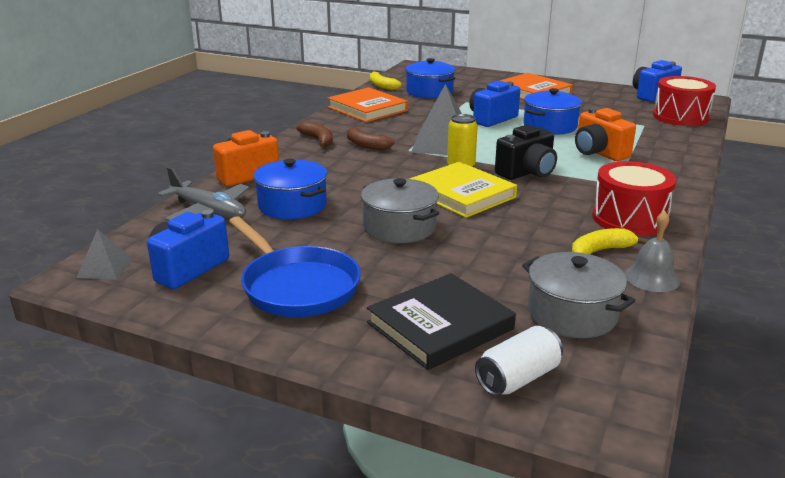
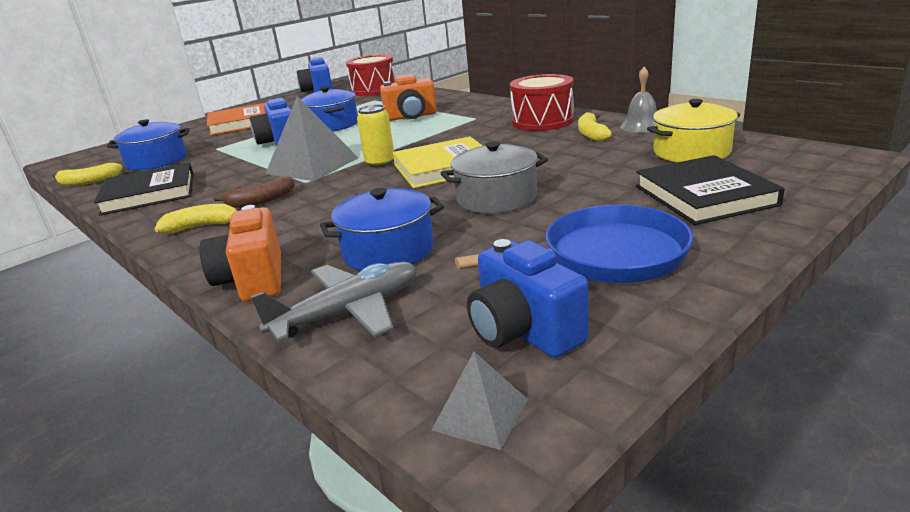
camera: 65 degrees left, 0 degrees up
(318, 140) = (202, 226): brown banana -> yellow banana
(367, 109) = (149, 193): orange book -> black book
(518, 378) = (790, 176): white can -> none
(527, 173) = (423, 141): black camera -> none
(572, 314) = (691, 152): grey pot -> yellow pot

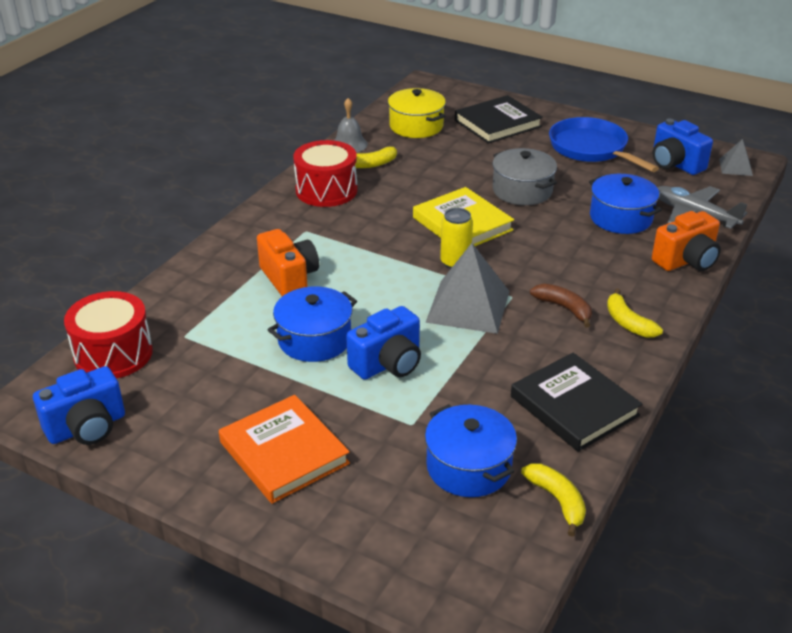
camera: 110 degrees left, 10 degrees up
(524, 331) = (675, 164): blue camera -> blue camera turned 105 degrees clockwise

